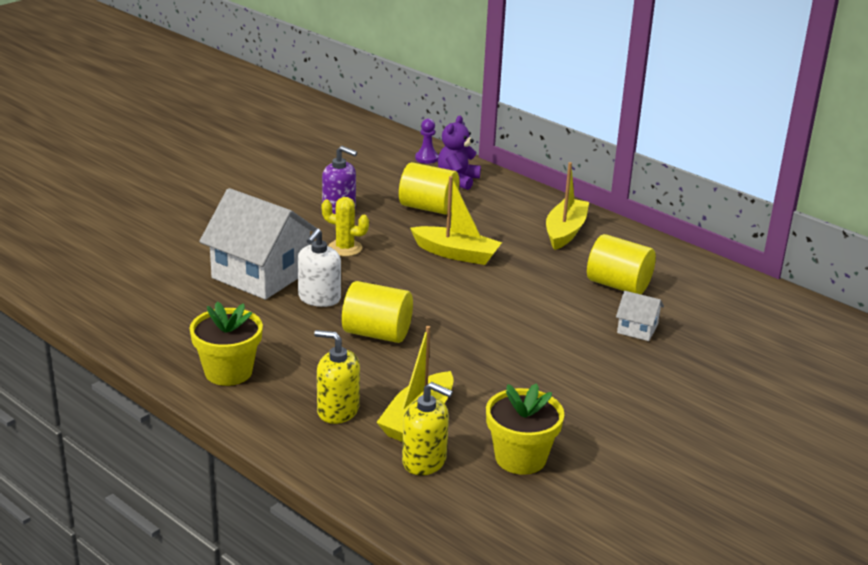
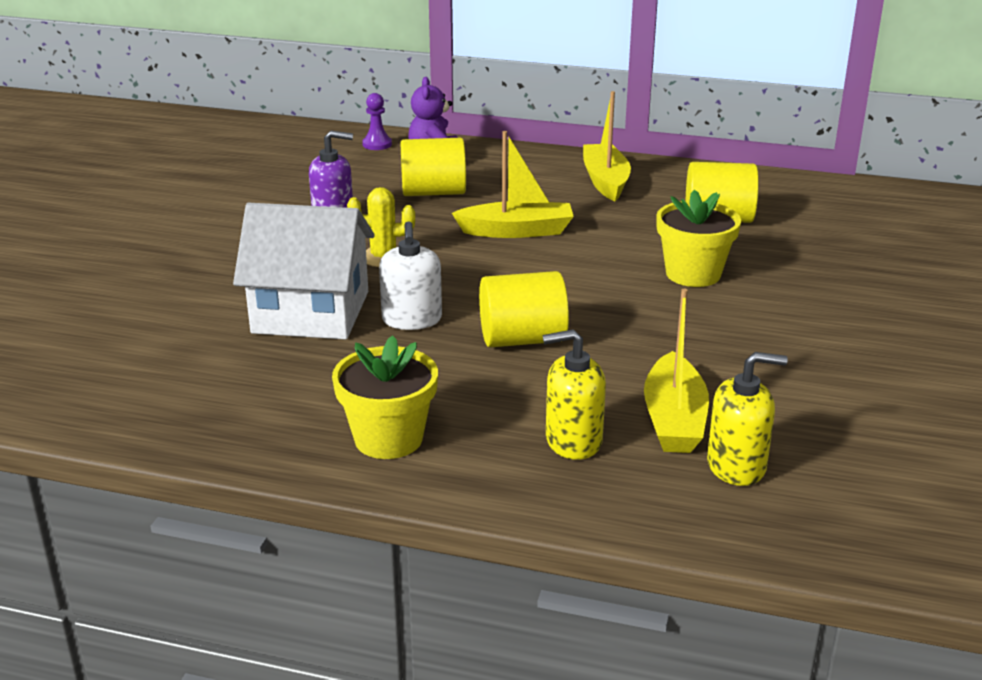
camera: 25 degrees left, 0 degrees up
(520, 458) = (832, 426): yellow flower pot -> yellow flower pot (693, 274)
(637, 329) = (787, 256): white house -> none

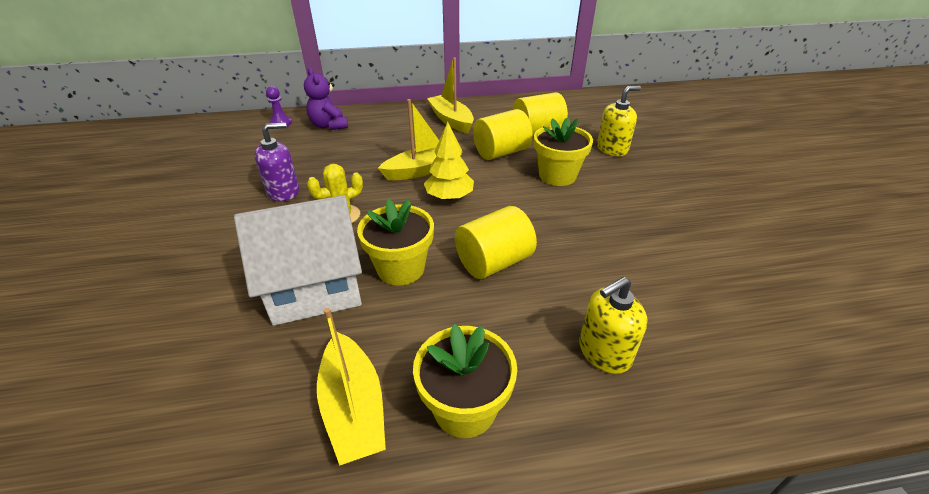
camera: 25 degrees left, 10 degrees up
(412, 320) = (401, 268): white soap dispenser -> yellow flower pot
(433, 192) = (345, 152): yellow cylinder -> yellow cylinder (501, 152)
(525, 266) = (449, 197): none -> yellow tree
(674, 419) = (650, 304): yellow boat -> yellow boat (354, 408)
(736, 466) = (725, 334): yellow soap dispenser -> yellow soap dispenser (612, 149)

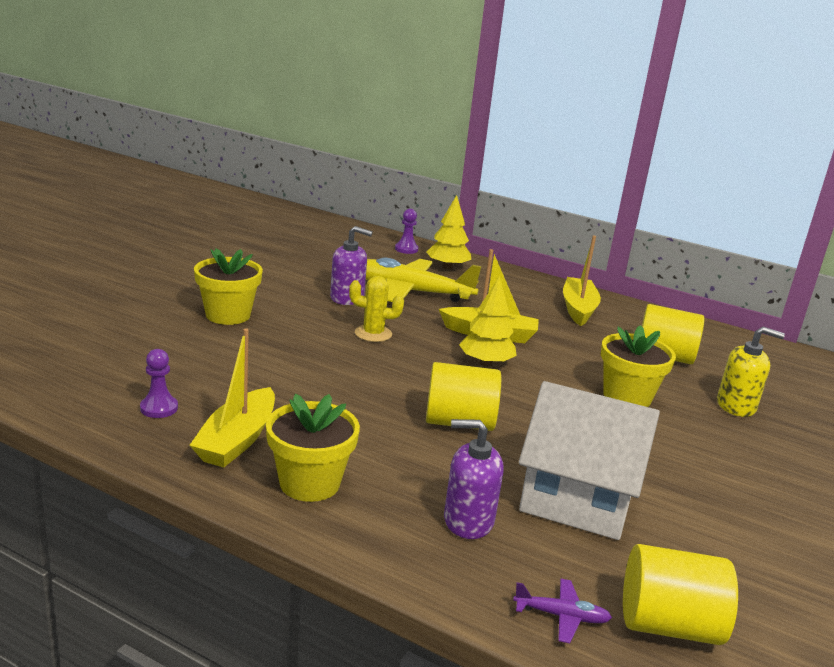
camera: 35 degrees right, 15 degrees down
(235, 427) = (159, 408): none -> purple pawn
(315, 285) = (295, 365): white house -> white house (577, 498)
(327, 160) = (411, 292): none -> yellow plane
(329, 126) = (447, 267): purple teddy bear -> yellow tree
(401, 268) = (374, 387): yellow flower pot -> yellow flower pot (228, 315)
(501, 152) = (593, 354): yellow cylinder -> yellow cylinder (668, 625)
(604, 352) = (468, 520): yellow soap dispenser -> purple soap dispenser
(747, 393) = (561, 616): none -> purple plane

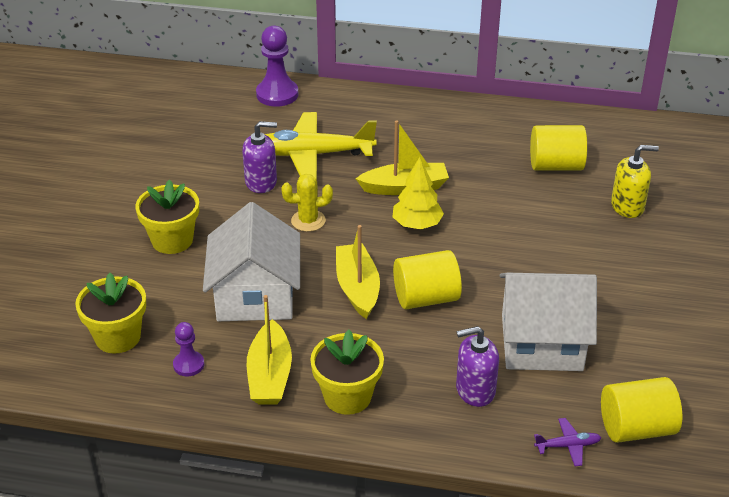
camera: 15 degrees left, 15 degrees up
(275, 373) = (255, 295): none -> white house
(406, 249) = (277, 94): purple pawn -> purple pawn, size x1.79
(447, 267) = (327, 108): yellow tree -> none
(578, 309) = (465, 128): yellow boat -> yellow boat (357, 288)
(627, 397) = (542, 225): yellow flower pot -> yellow flower pot (118, 337)

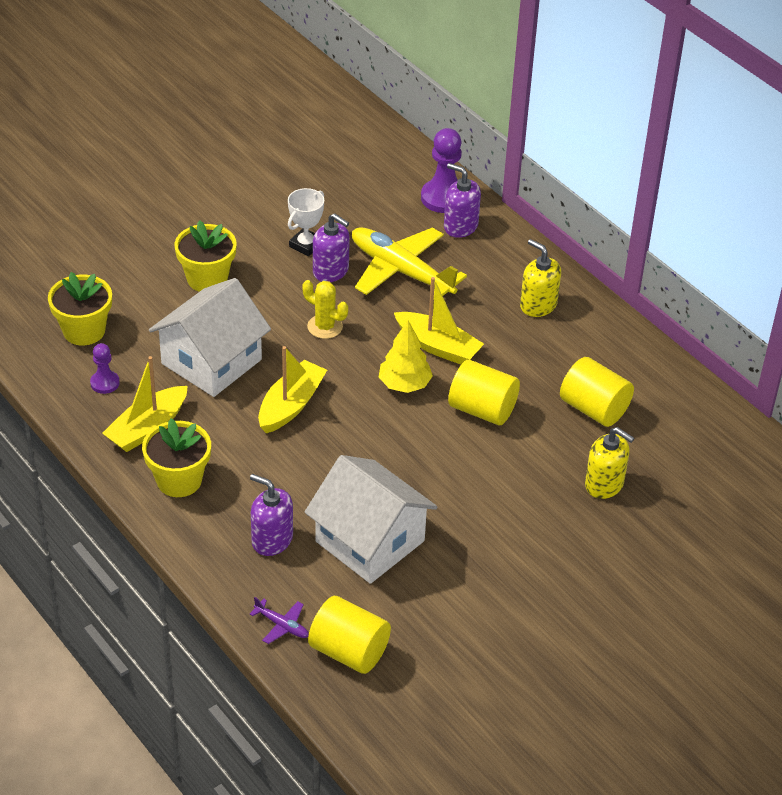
camera: 40 degrees right, 5 degrees up
(219, 175) = (306, 245): none -> white trophy
(313, 105) = (460, 226): none -> purple soap dispenser
(426, 298) = (331, 447): yellow cylinder -> yellow cylinder (482, 410)
(432, 125) = (538, 305): none -> yellow soap dispenser

